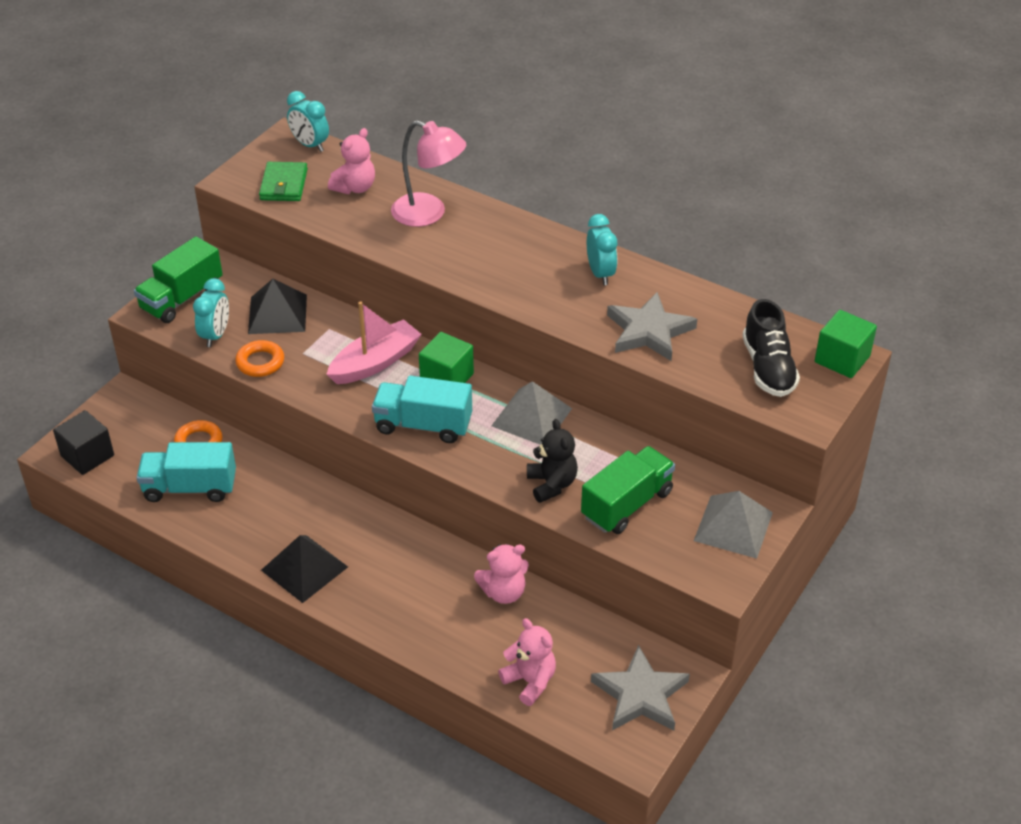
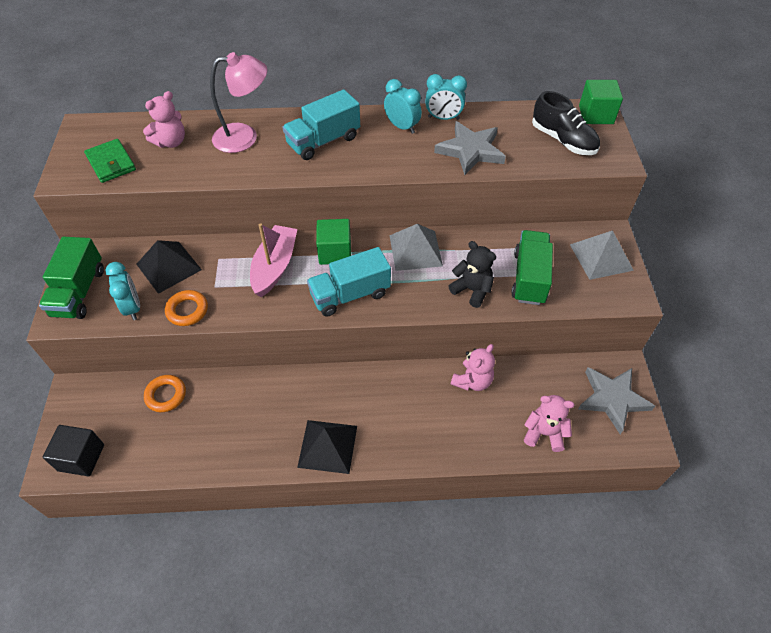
camera: 35 degrees left, 10 degrees up
(190, 488) = (188, 435): turquoise truck -> turquoise truck (323, 141)
(310, 145) = (106, 125): turquoise clock -> turquoise clock (443, 118)
(355, 188) = (171, 142): pink teddy bear -> pink teddy bear turned 45 degrees clockwise

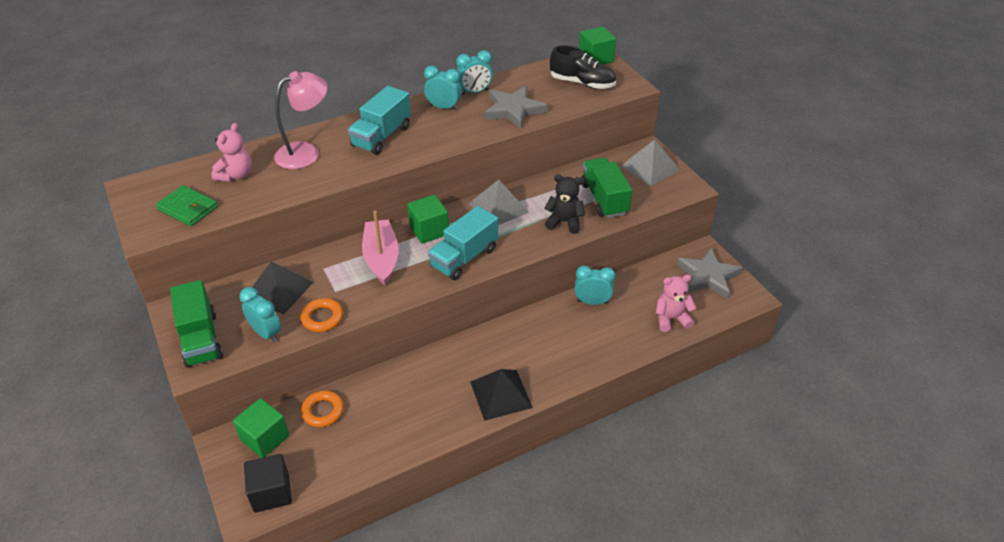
camera: 25 degrees left, 10 degrees down
(106, 401) = (265, 438): none -> green cube
(472, 381) = (592, 302): pink teddy bear -> turquoise clock

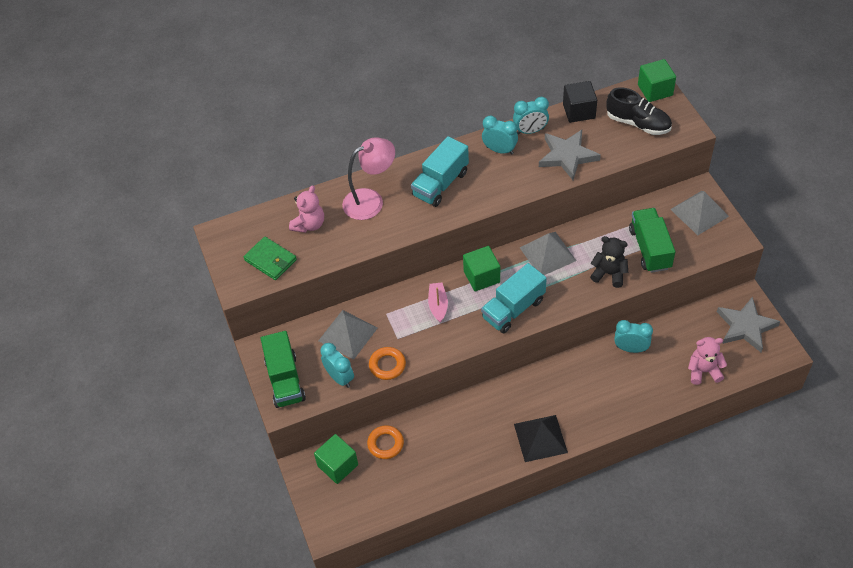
camera: 10 degrees right, 10 degrees up
(271, 492) = (346, 515): black cube -> black cube (579, 111)
(279, 290) = (348, 334): black pyramid -> grey pyramid
(381, 258) = (438, 305): pink boat -> pink boat, size x0.60

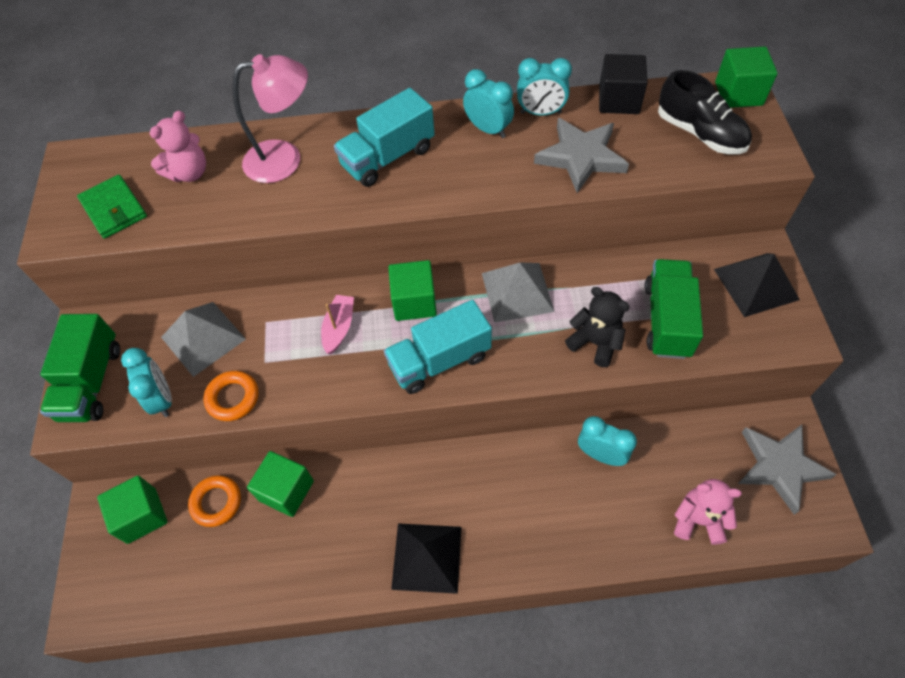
camera: 15 degrees right, 5 degrees up
(430, 424) = (286, 490): none -> green cube
(699, 212) = (755, 284): grey pyramid -> black pyramid

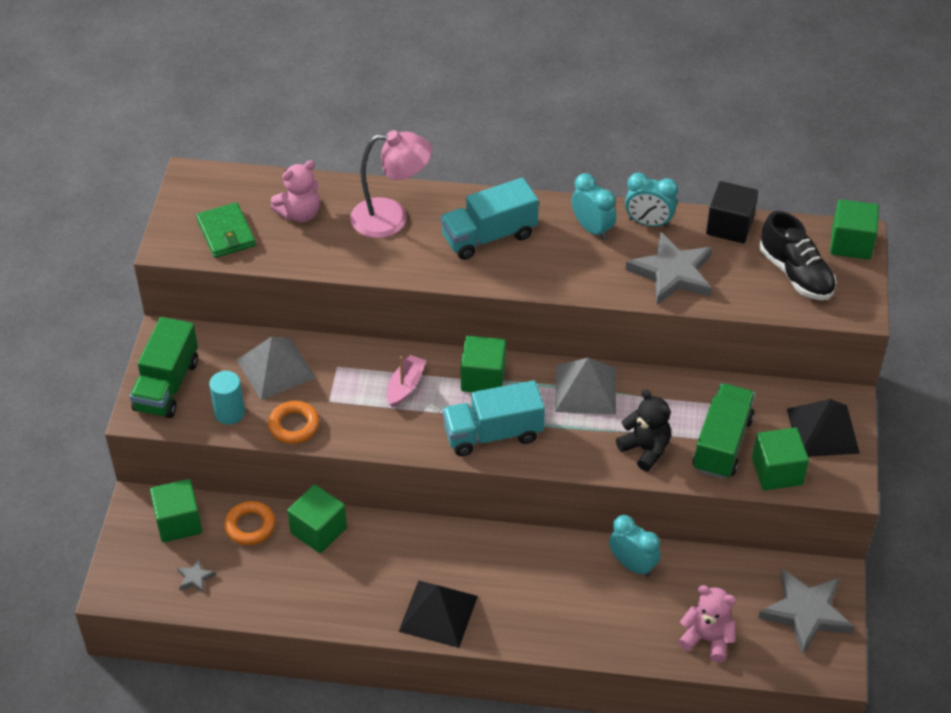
camera: 10 degrees right, 10 degrees down
(162, 399) = (229, 413): turquoise clock -> turquoise cylinder
(168, 577) = (195, 578): none -> grey star
(730, 337) = (777, 471): none -> green cube

